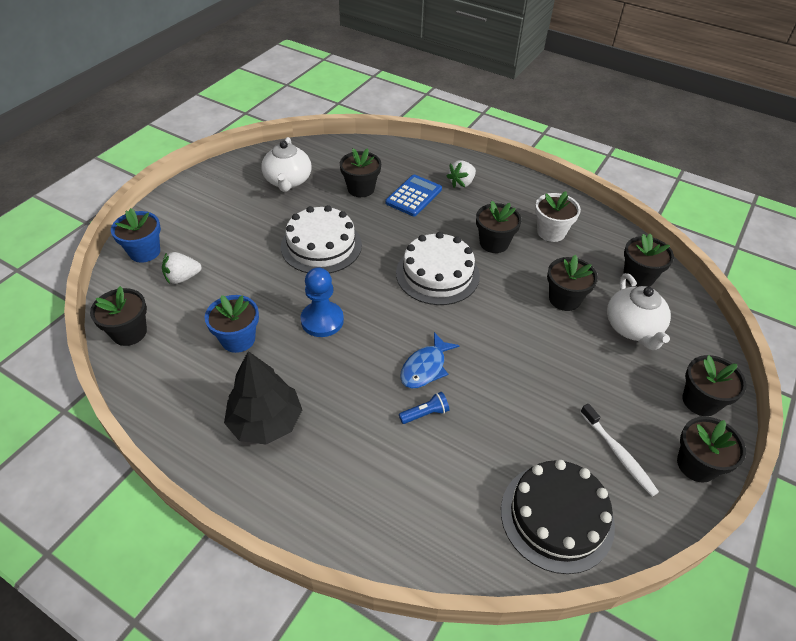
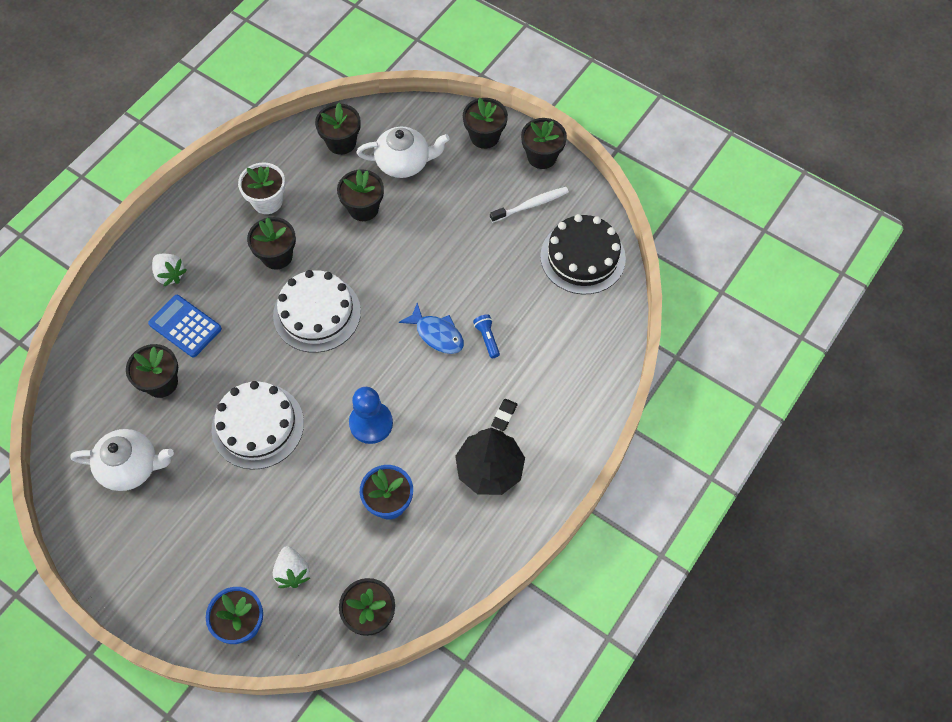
camera: 85 degrees left, 15 degrees up
(329, 433) = (504, 416): none -> black eraser

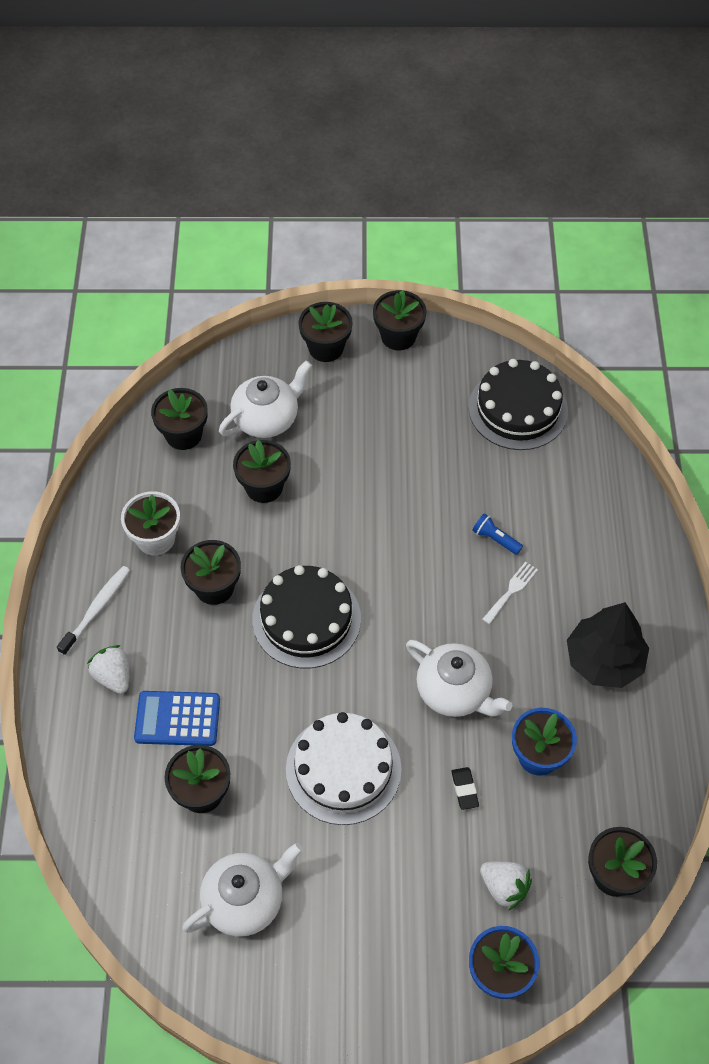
camera: 35 degrees left, 5 degrees down
(170, 274) = (113, 676): white strawberry -> white strawberry turned 135 degrees counterclockwise
(317, 313) = (306, 619): white cake -> black cake
(371, 423) = (454, 691): blue pawn -> white teapot
(437, 334) = (444, 565): blue fish -> none
(467, 380) = (511, 591): none -> white fork
(504, 416) = (574, 602): black eraser -> black eraser (464, 789)
(531, 205) = (427, 388): white toothbrush -> white toothbrush (96, 609)

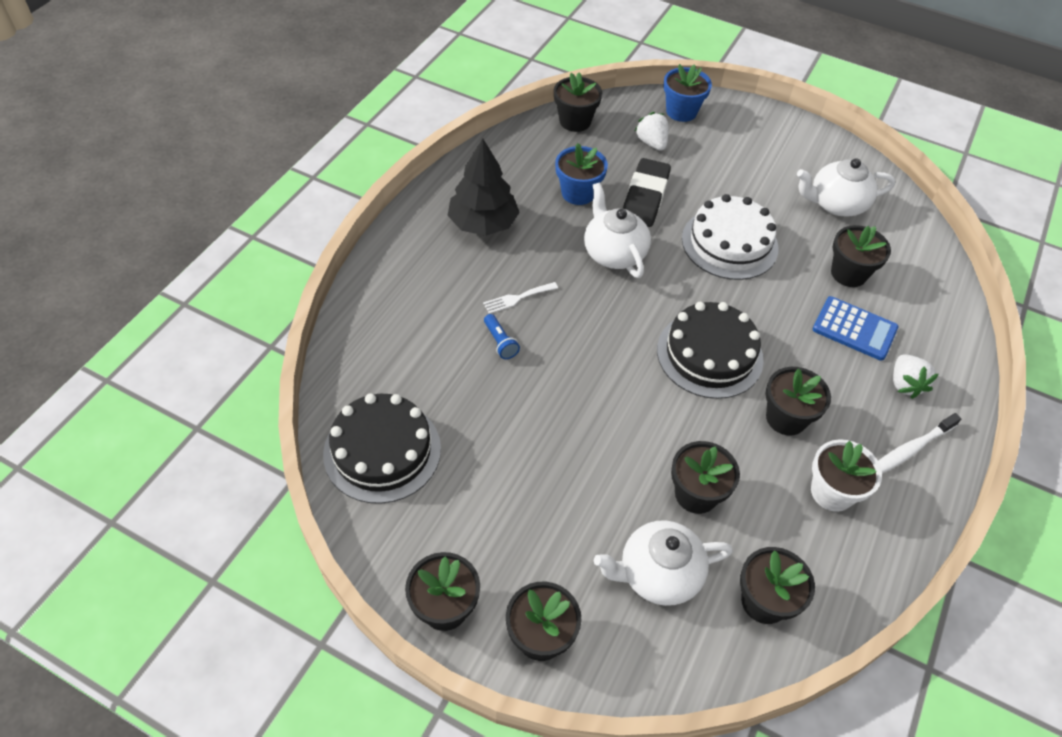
camera: 155 degrees left, 5 degrees down
(464, 789) = (645, 197): black eraser -> black eraser, size x2.21

